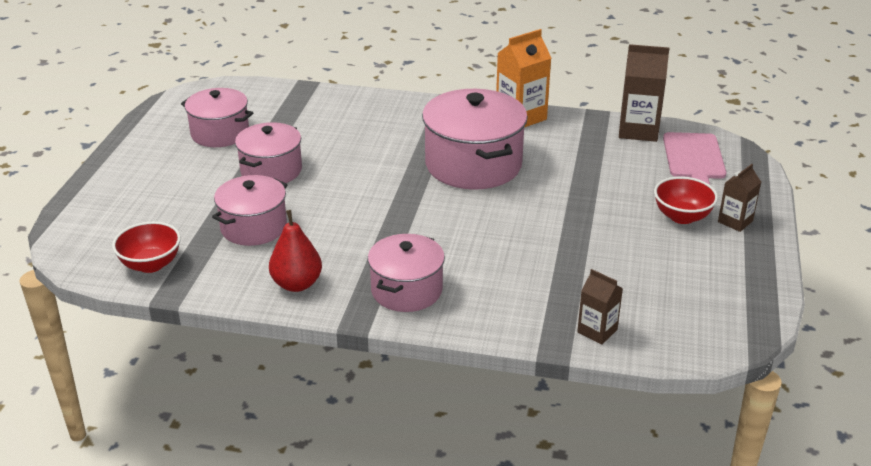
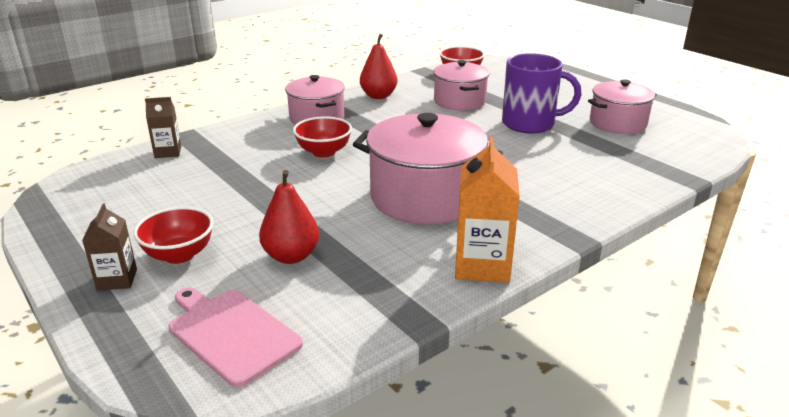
camera: 130 degrees right, 5 degrees down
(271, 170) = (530, 124): pink pot -> purple mug
(470, 244) = (324, 152): none -> red bowl
(614, 177) = (291, 256): none -> red pear
(638, 130) = (343, 332): brown carton -> none

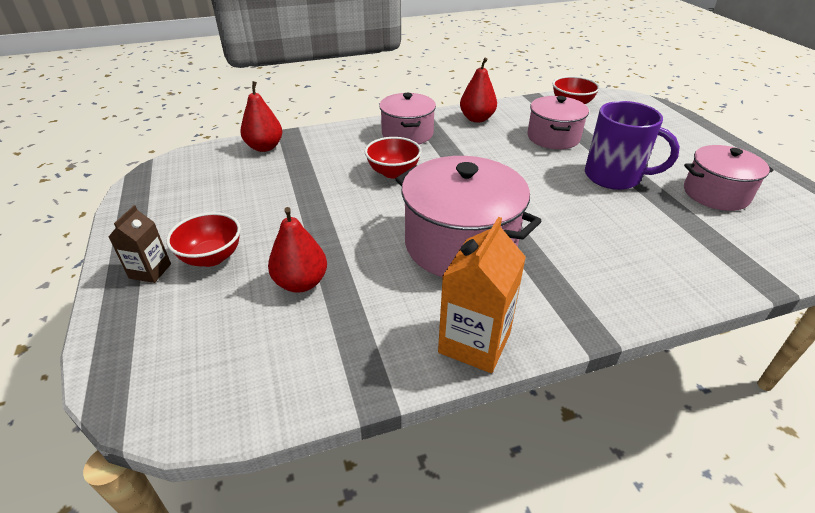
camera: 20 degrees right, 10 degrees up
(168, 152) = (264, 147): brown carton -> red pear
(231, 333) = (202, 357): pink cutting board -> none

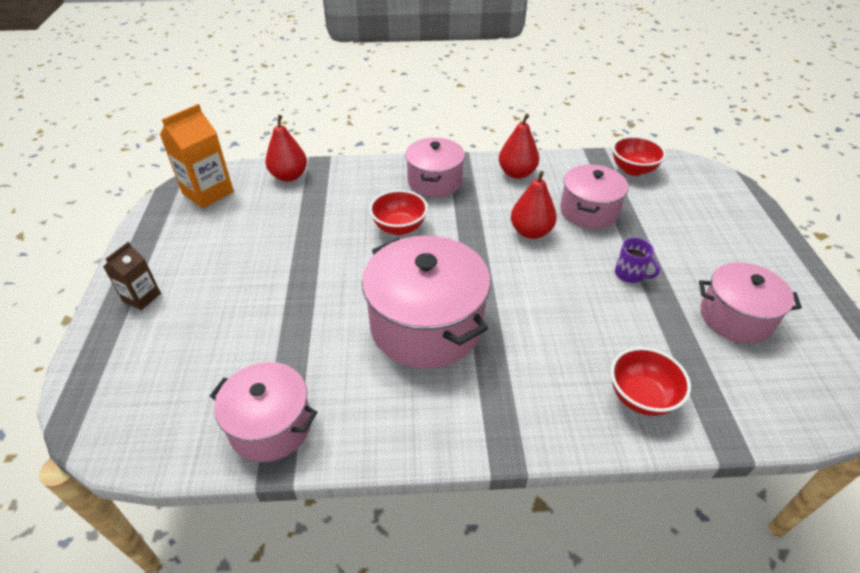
camera: 15 degrees right, 5 degrees up
(211, 257) = (196, 293): red bowl -> red bowl (641, 397)
(301, 283) = (262, 337): red pear -> red pear (531, 232)
(349, 360) = (271, 426): none -> pink pot
(474, 343) = (389, 435): orange carton -> orange carton (208, 193)
(614, 177) = (630, 274): purple mug -> purple mug, size x0.48

